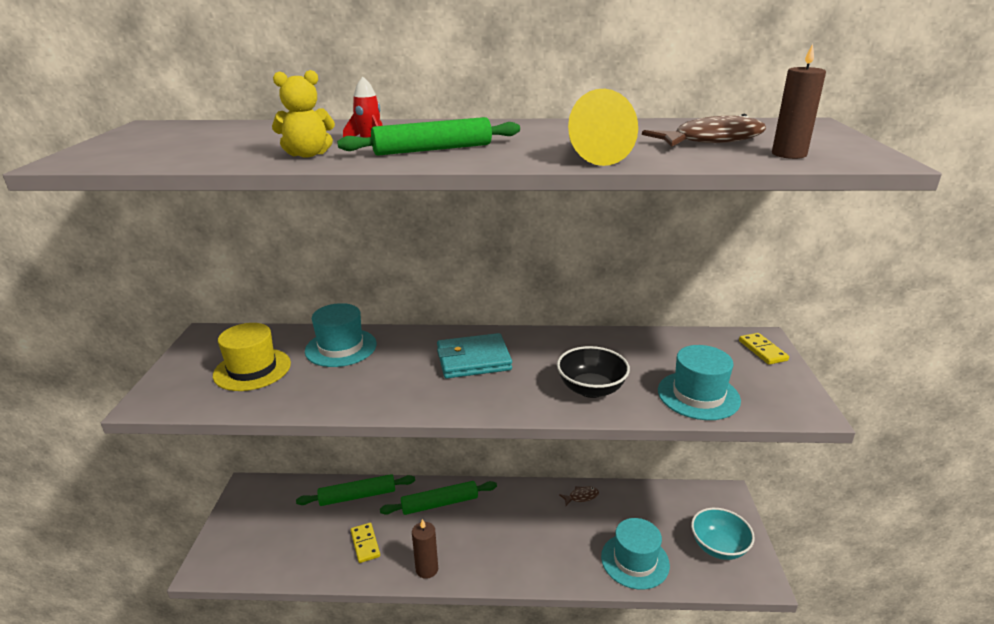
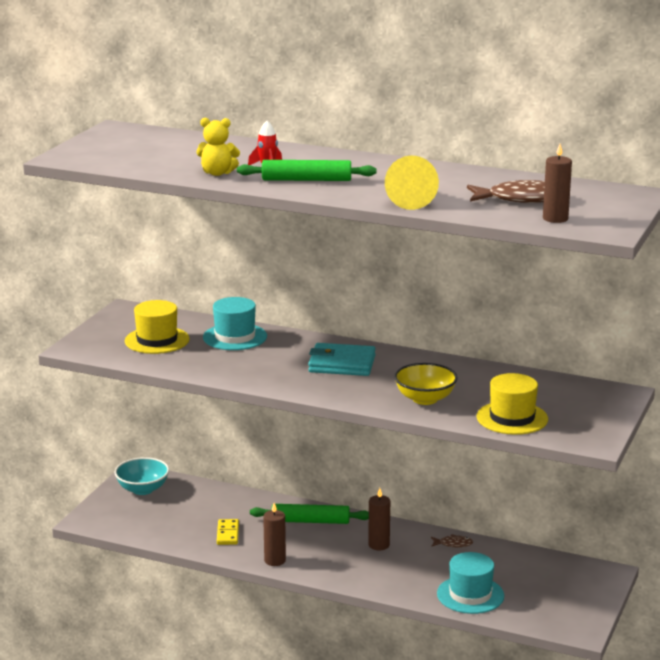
camera: 20 degrees right, 5 degrees down
(358, 496) = (235, 501): green rolling pin -> none
(517, 517) = (379, 545): none -> brown candle
(591, 389) = (425, 399): black bowl -> yellow bowl
(698, 395) = (512, 418): turquoise hat -> yellow hat
(718, 547) = (561, 603): turquoise bowl -> turquoise bowl (142, 489)
(762, 350) = (610, 400): yellow domino -> none

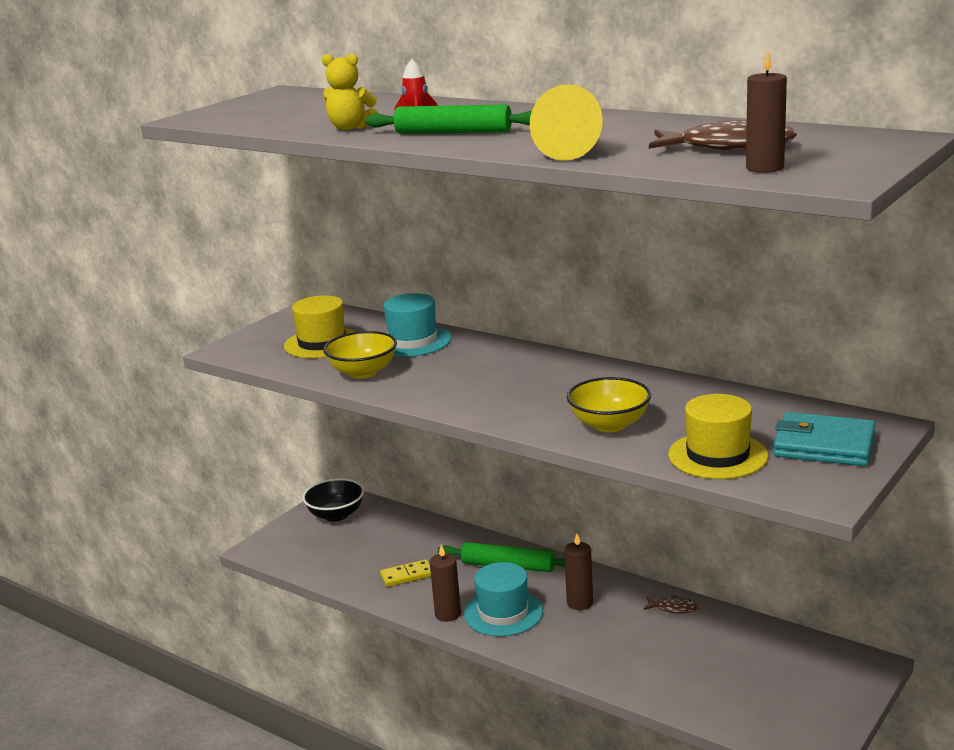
camera: 15 degrees right, 0 degrees up
(142, 489) = (336, 515): turquoise bowl -> black bowl
(208, 364) = (363, 372): none -> yellow bowl
(228, 534) = (407, 575): yellow domino -> yellow domino turned 60 degrees clockwise
(342, 364) = (523, 376): turquoise wallet -> turquoise wallet (824, 445)
(470, 595) = (675, 682): turquoise hat -> turquoise hat (503, 613)

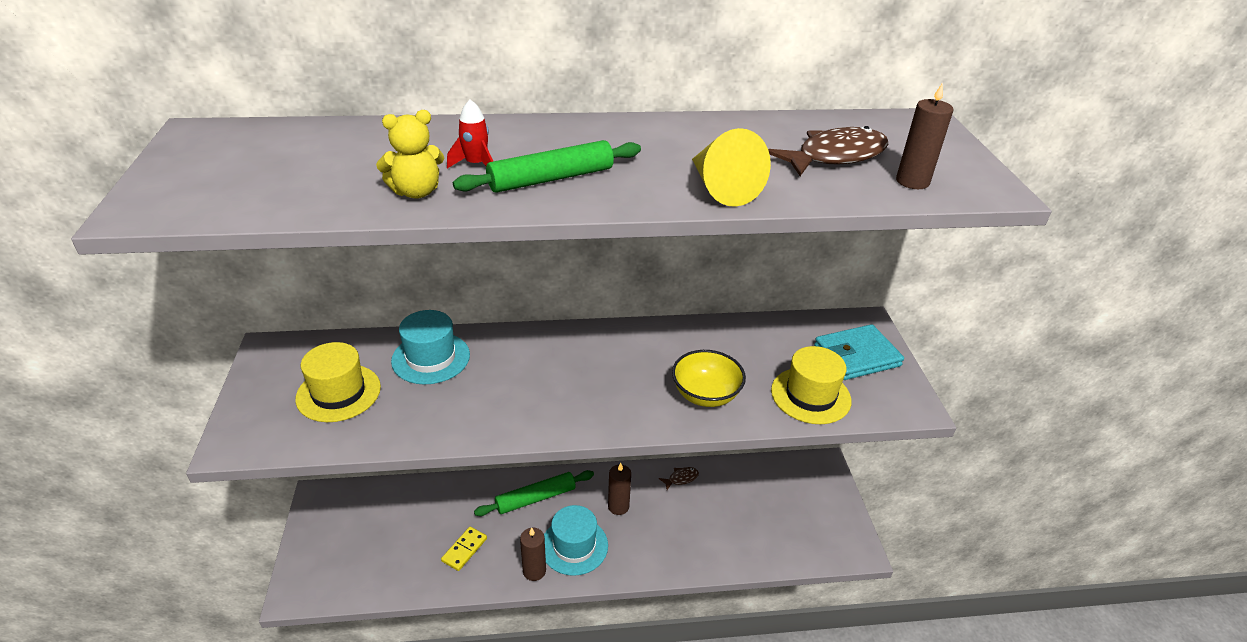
camera: 45 degrees left, 15 degrees up
(336, 515) = (338, 516): black bowl -> none
(363, 372) = (428, 417): yellow bowl -> none

